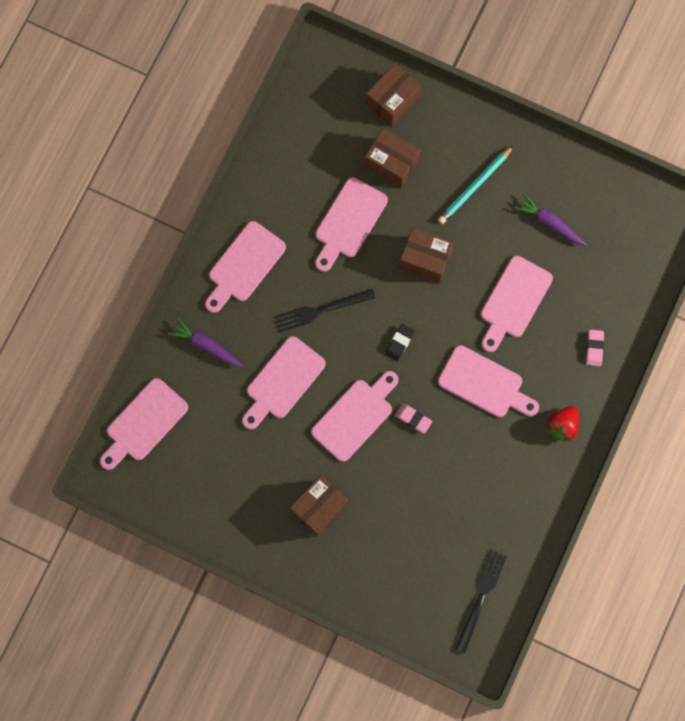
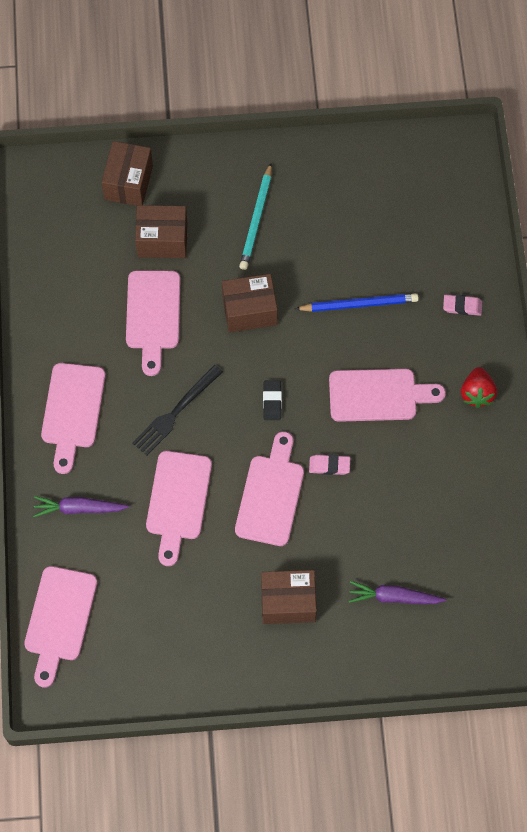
camera: 30 degrees left, 10 degrees down
(319, 507) = (288, 602): brown box -> brown box turned 75 degrees clockwise
(481, 597) = (500, 599): black fork -> none
(514, 301) = (359, 304): pink cutting board -> blue pencil
(549, 223) = (348, 215): purple carrot -> purple carrot (394, 597)
(594, 348) = (462, 306): pink eraser -> pink eraser turned 60 degrees counterclockwise

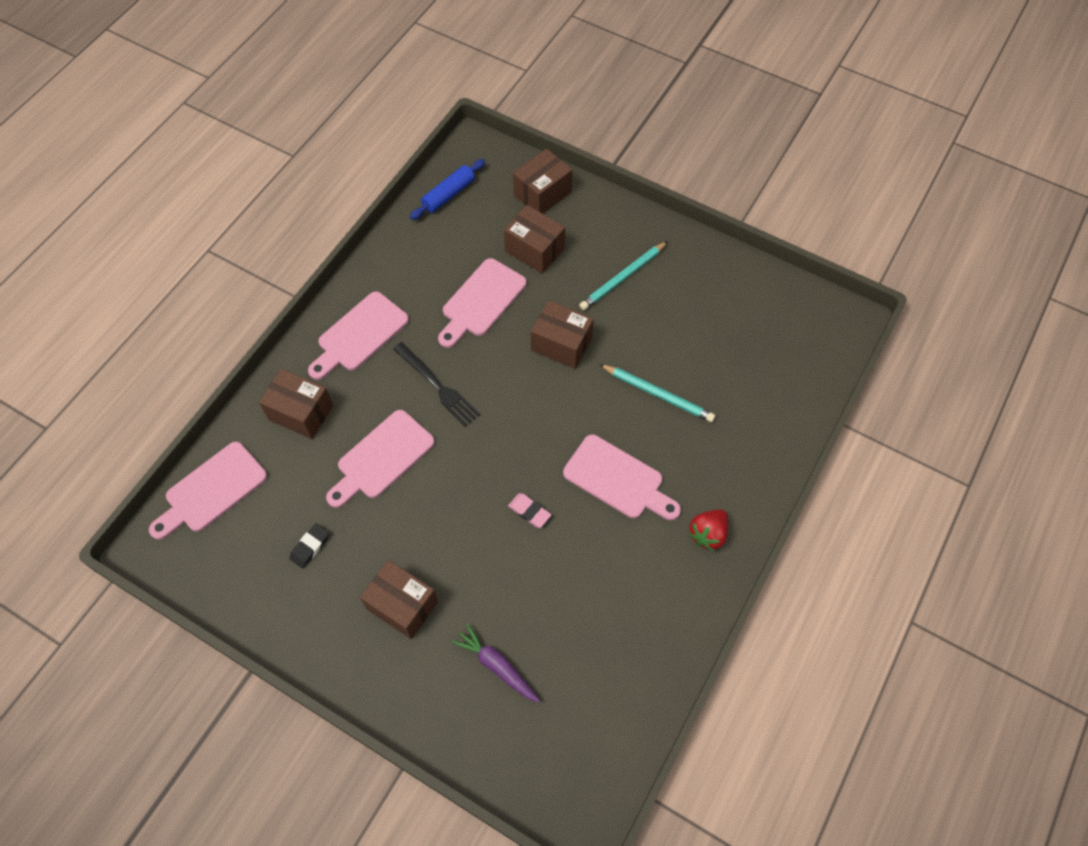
camera: 35 degrees right, 5 degrees down
(45, 234) = (448, 194): none -> blue rolling pin
(79, 508) = (301, 413): purple carrot -> brown box
(175, 412) = (437, 386): black fork -> black fork turned 120 degrees counterclockwise
(271, 495) = (461, 503): pink cutting board -> none
(272, 401) = (523, 427): black eraser -> black eraser (310, 547)
(359, 304) = (658, 394): blue pencil -> turquoise pencil
(462, 306) = (749, 451): pink eraser -> none

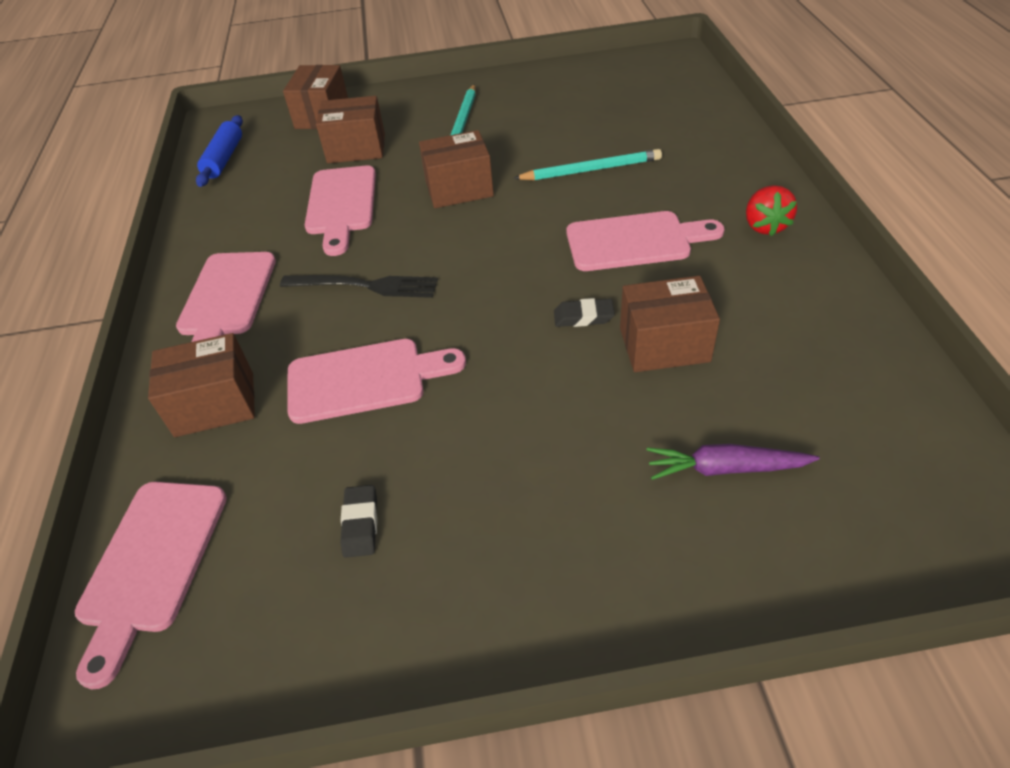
camera: 35 degrees left, 15 degrees down
(382, 458) = (365, 379): pink cutting board -> pink cutting board turned 105 degrees counterclockwise
(402, 605) = (547, 495): brown box -> brown box (664, 345)
(529, 511) = (583, 317): pink eraser -> black eraser

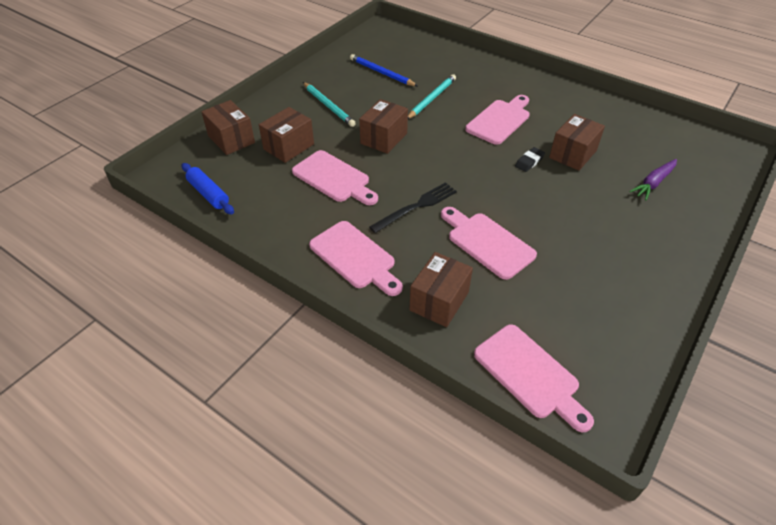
camera: 50 degrees left, 0 degrees up
(360, 524) = (579, 292): black eraser -> none
(365, 379) = (487, 243): pink cutting board -> pink cutting board turned 75 degrees counterclockwise
(581, 111) = (381, 73): none -> blue pencil
(764, 226) = (536, 88): red strawberry -> none

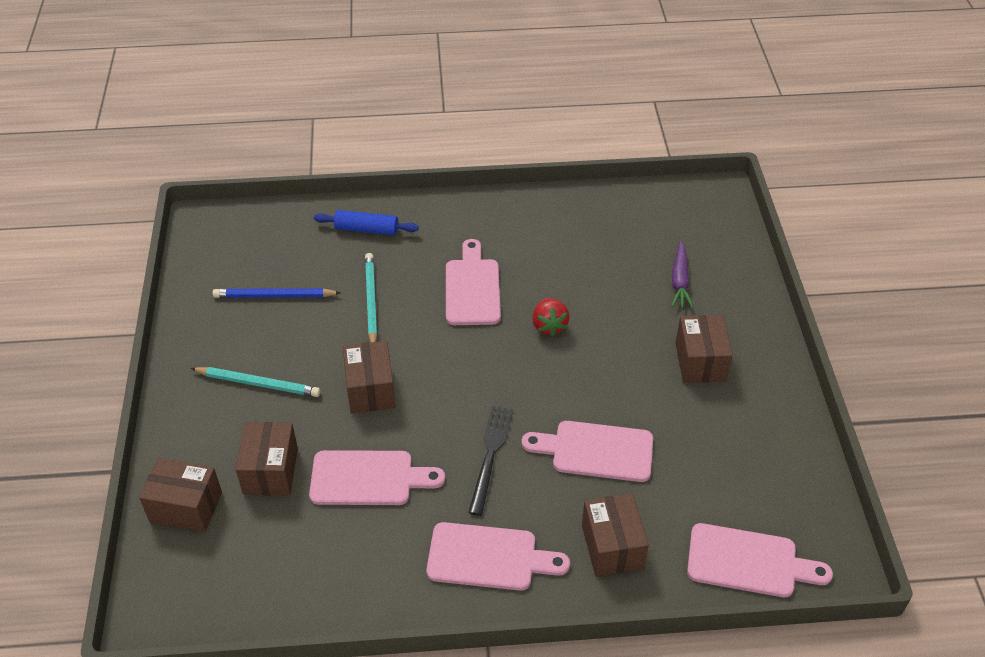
camera: 40 degrees left, 0 degrees up
(209, 194) = (243, 597): blue rolling pin -> blue rolling pin (366, 229)
(529, 162) = (549, 325): black eraser -> red strawberry
(572, 154) = (581, 290): brown box -> brown box (700, 361)

